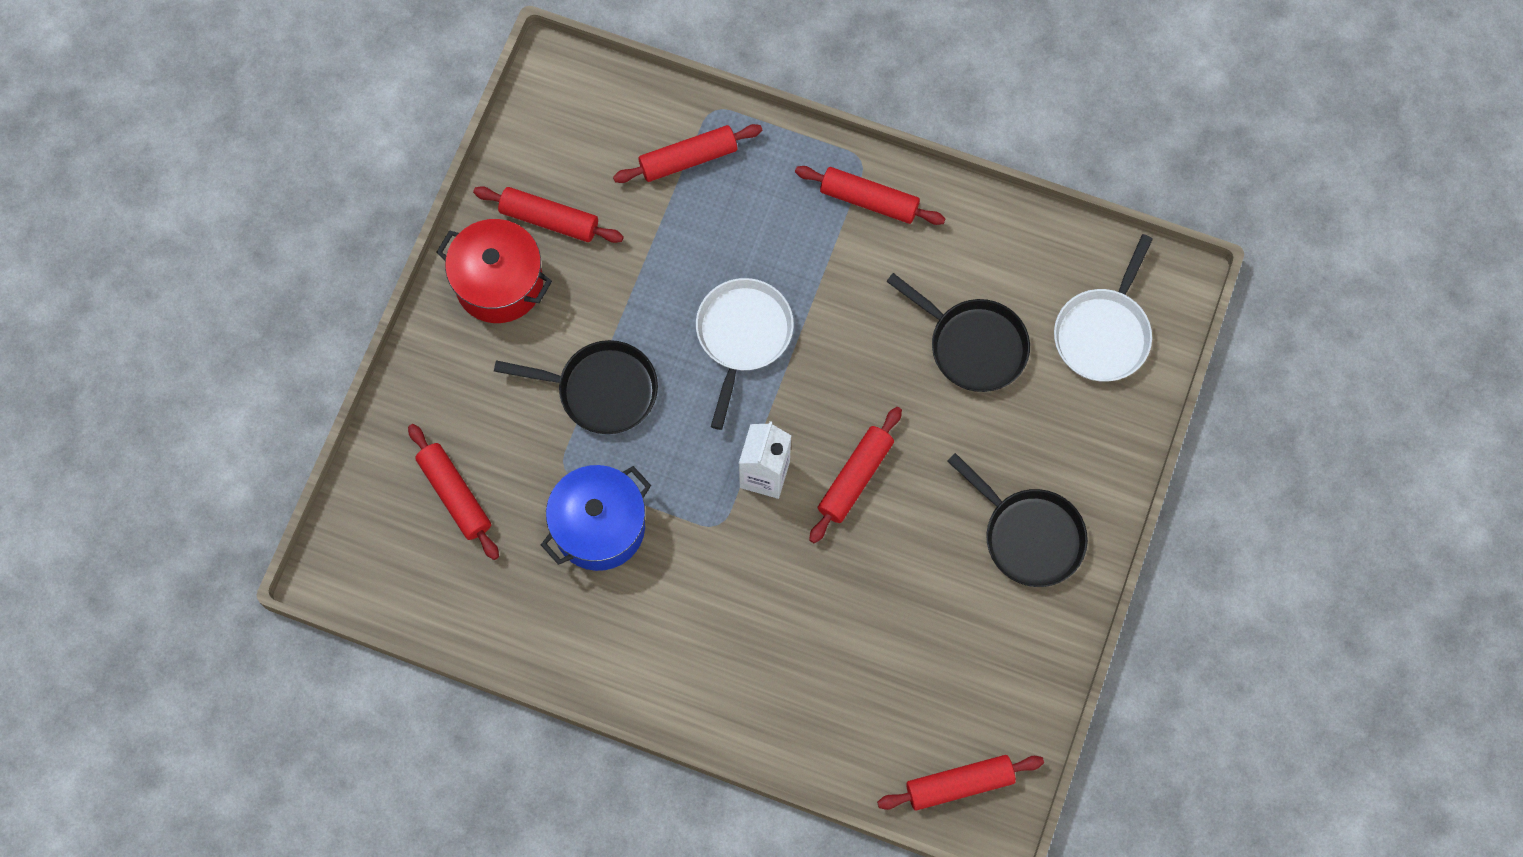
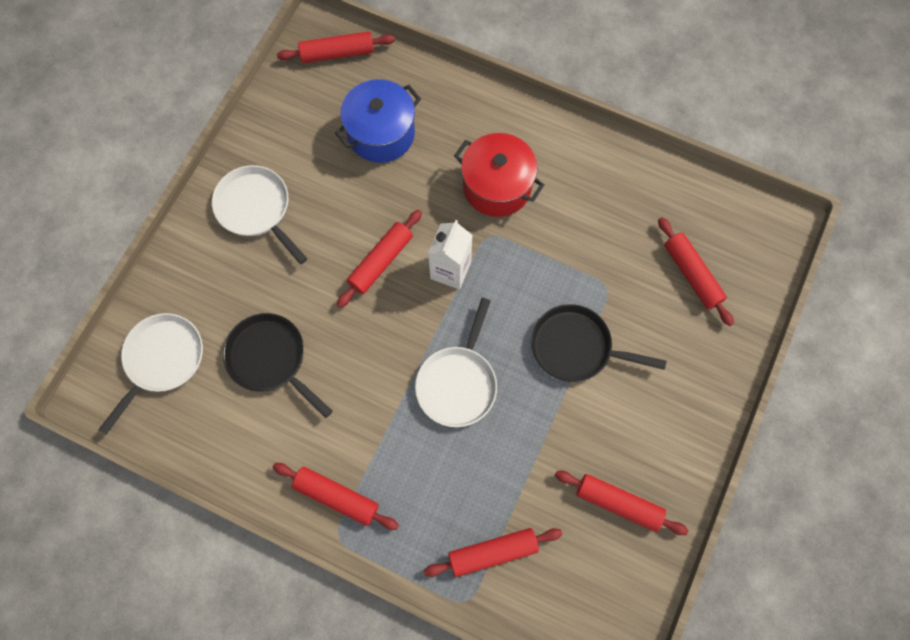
camera: 175 degrees left, 0 degrees up
(499, 283) = (661, 447): red pot -> red pot (497, 186)
(599, 527) = (580, 241): blue pot -> blue pot (381, 134)
(1028, 535) = (256, 209): black pan -> white pan

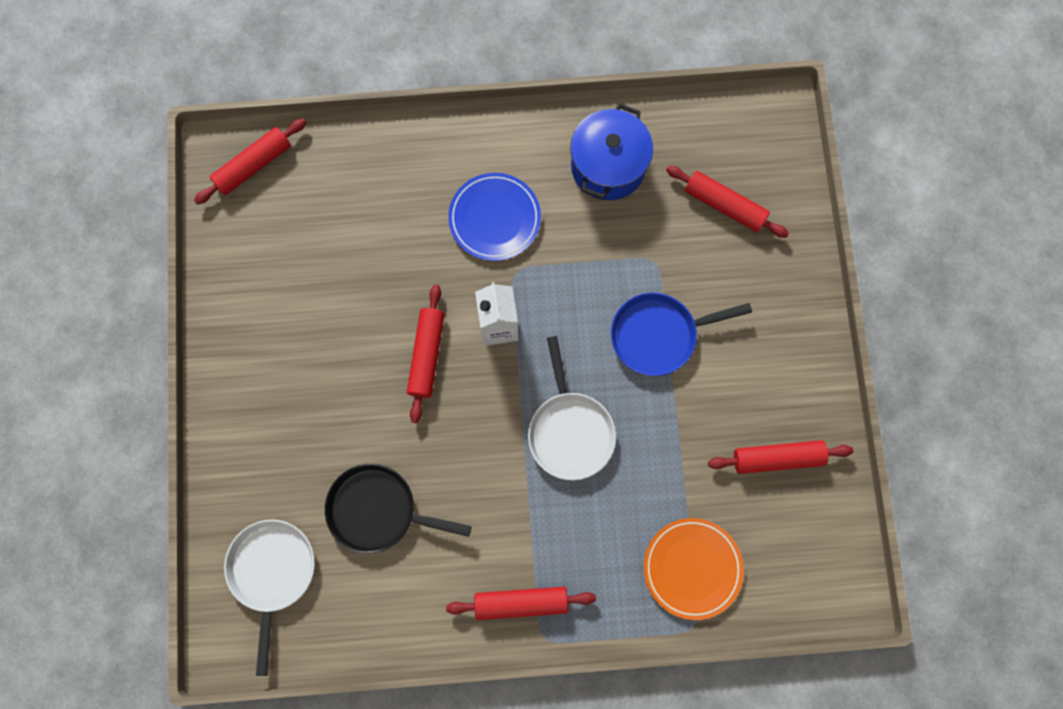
camera: 30 degrees left, 5 degrees up
(256, 209) = (271, 371): white pan -> none
(381, 134) = (349, 226): blue pot -> blue pot (608, 166)
(492, 552) = (692, 568): red rolling pin -> orange plate
(497, 186) = (494, 218): red pot -> blue plate
(576, 347) = (659, 335): black pan -> blue pan

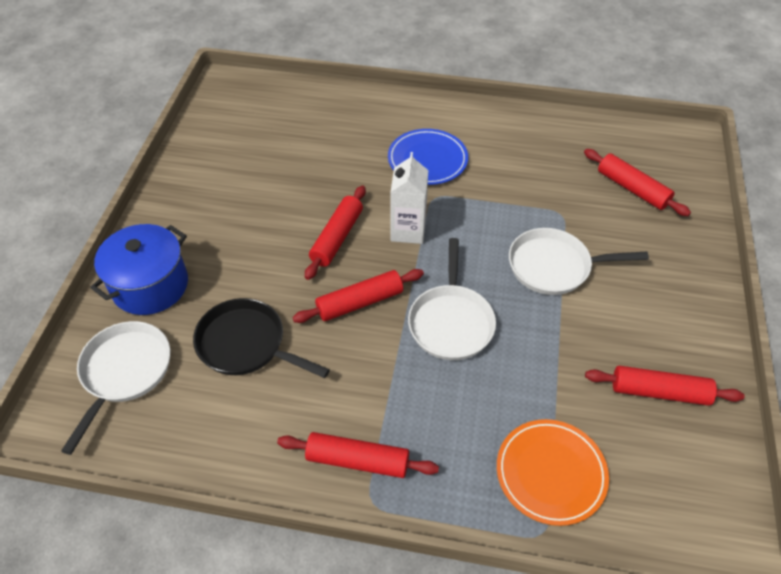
camera: 15 degrees right, 25 degrees down
(253, 165) = (247, 95): red rolling pin -> red rolling pin (359, 302)
(608, 166) = (533, 146): blue pot -> blue pot (150, 285)
(659, 335) = (554, 266): blue pan -> white pan

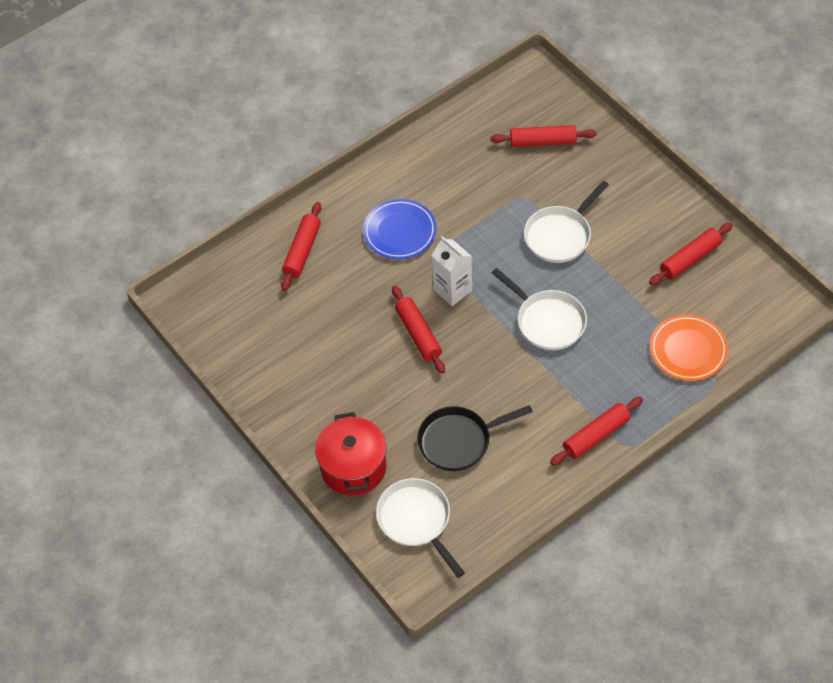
camera: 45 degrees left, 5 degrees up
(150, 285) = (353, 467): blue pot -> red pot
(359, 302) = (485, 358): red rolling pin -> red rolling pin (302, 251)

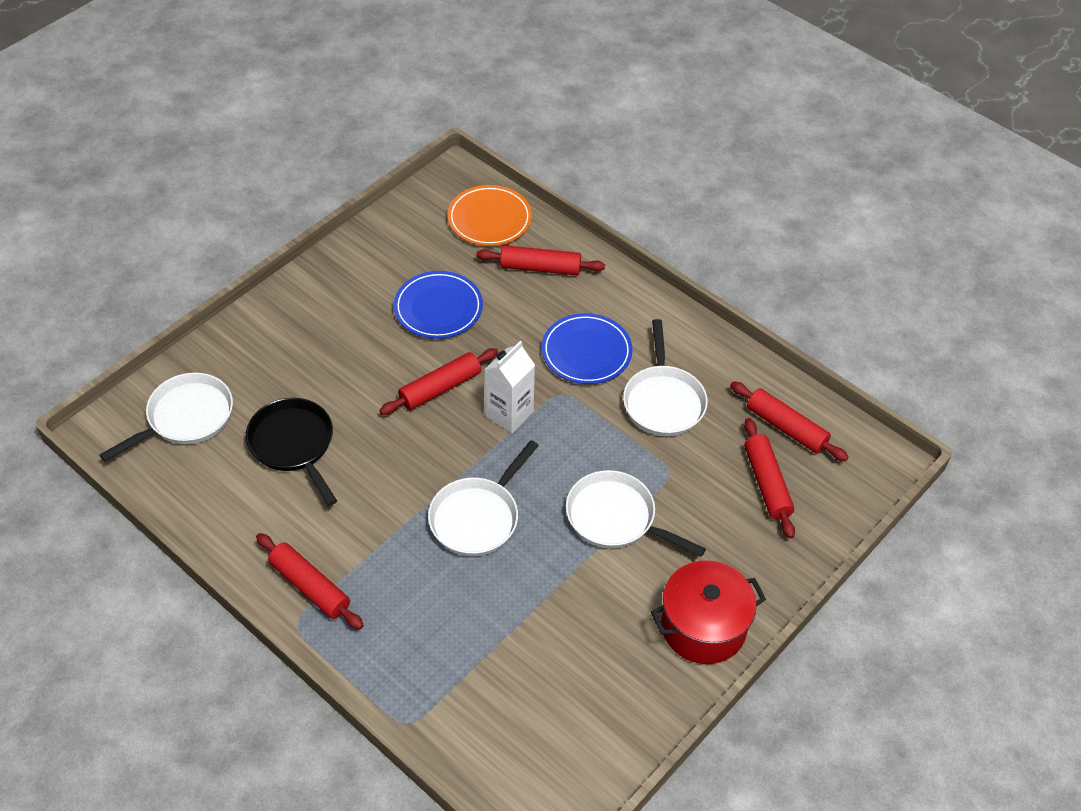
camera: 75 degrees right, 5 degrees down
(332, 327) = (438, 308): none -> blue plate
(353, 467) = (254, 352): red pot -> red pot (703, 627)
(457, 190) = (663, 401): none -> white pan
(688, 350) = (453, 685): orange plate -> orange plate (489, 219)
(690, 259) = (607, 677): red rolling pin -> red rolling pin (786, 427)

